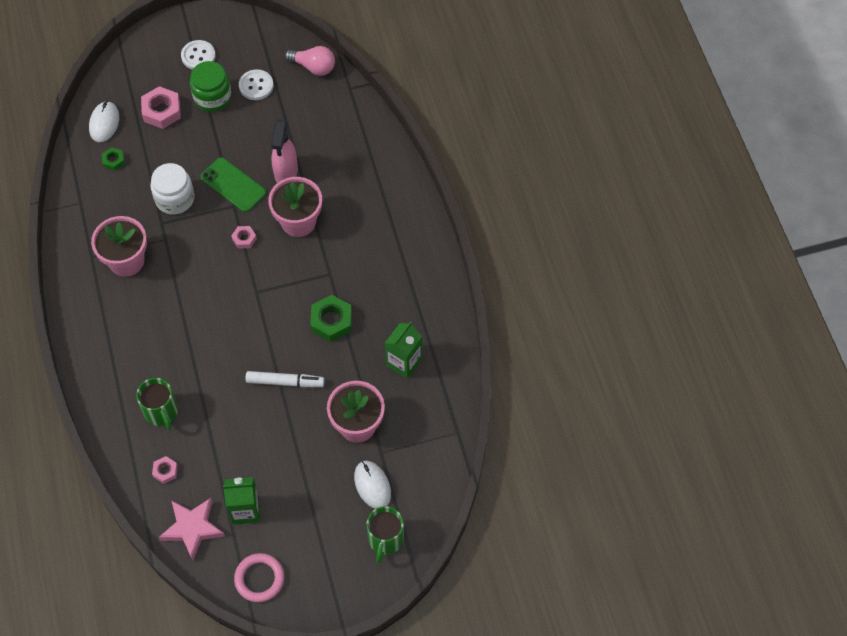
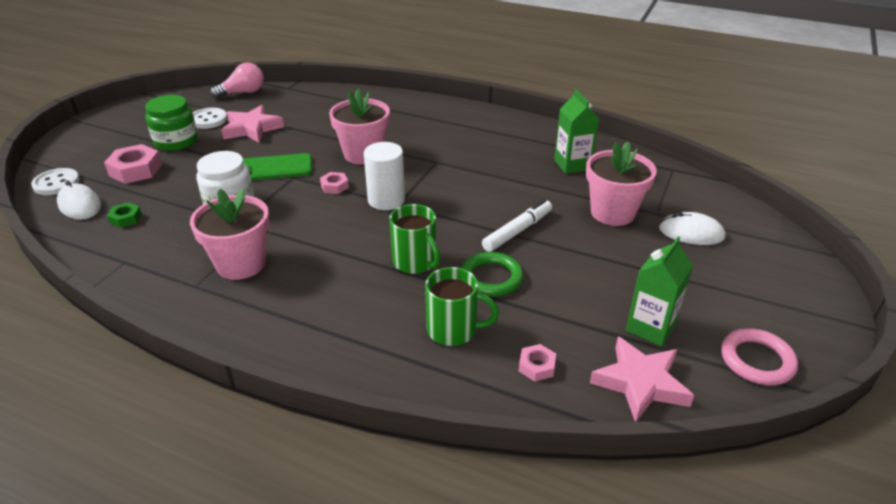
camera: 50 degrees left, 25 degrees down
(198, 56) = (128, 131): white button -> white button (56, 183)
(223, 399) = (491, 278): none -> green ring
(255, 281) = (386, 200): none -> white cylinder
(269, 124) = (252, 128): none -> pink star
(286, 173) = (308, 140): pink spray bottle -> none
(331, 321) = (484, 180): green nut -> none
(385, 539) = (763, 252): green mug -> green mug (415, 262)

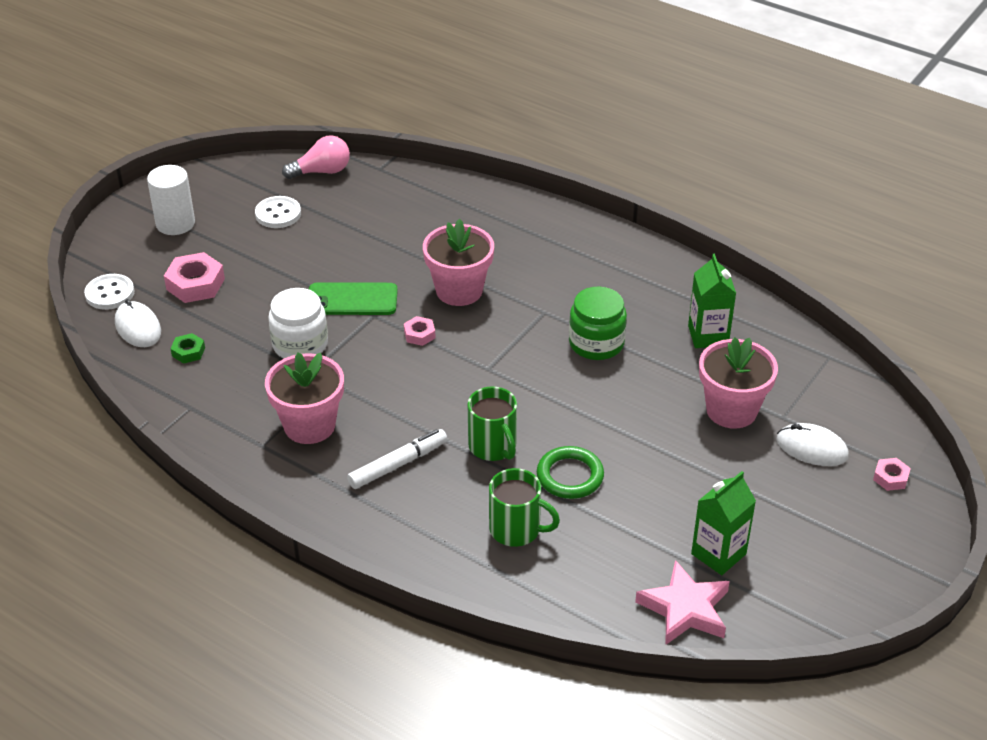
camera: 10 degrees right, 5 degrees up
(176, 141) = (240, 245): green jar -> green jar (596, 343)
(252, 128) = (330, 234): pink star -> none
(386, 200) = (475, 361): white cylinder -> white cylinder (175, 223)
(517, 231) = (614, 421): white marker -> white marker (398, 464)
(536, 366) = (589, 578): pink nut -> pink nut (890, 478)
(757, 360) = (812, 603): pink ring -> none

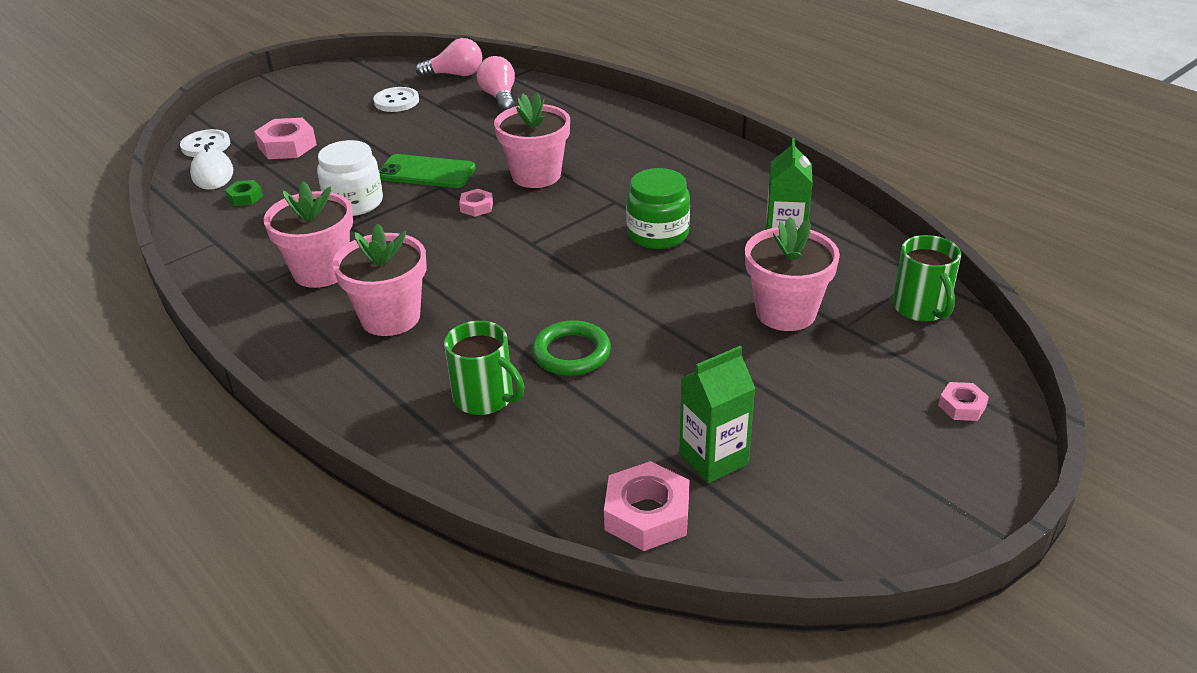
camera: 15 degrees right, 5 degrees down
(175, 223) = (299, 100): white cylinder -> none
(380, 197) = (499, 97): none -> pink light bulb
(398, 464) = (390, 317): white marker -> pink flower pot
(493, 446) = (500, 314): green mug -> green mug (921, 308)
(685, 609) = (647, 515): pink star -> pink nut
(812, 448) = (870, 362): white mouse -> none

